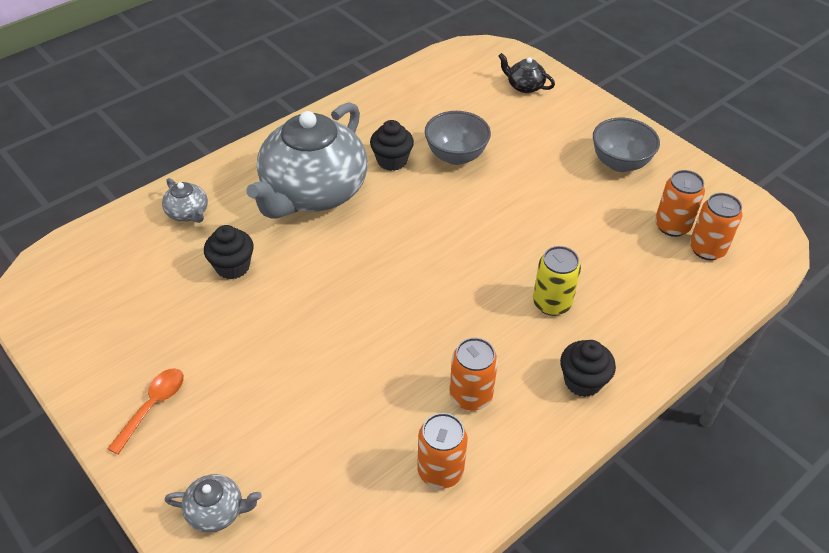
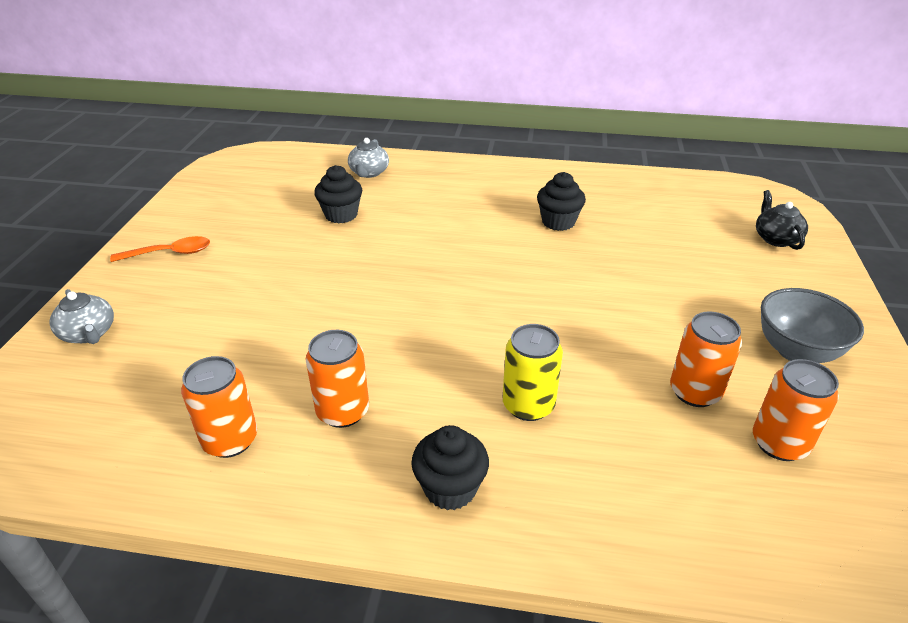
camera: 50 degrees right, 10 degrees down
(313, 192) = (465, 207): grey teapot -> none
(456, 156) = (620, 249): grey bowl -> none
(707, 249) = (796, 497): orange can -> orange can (695, 392)

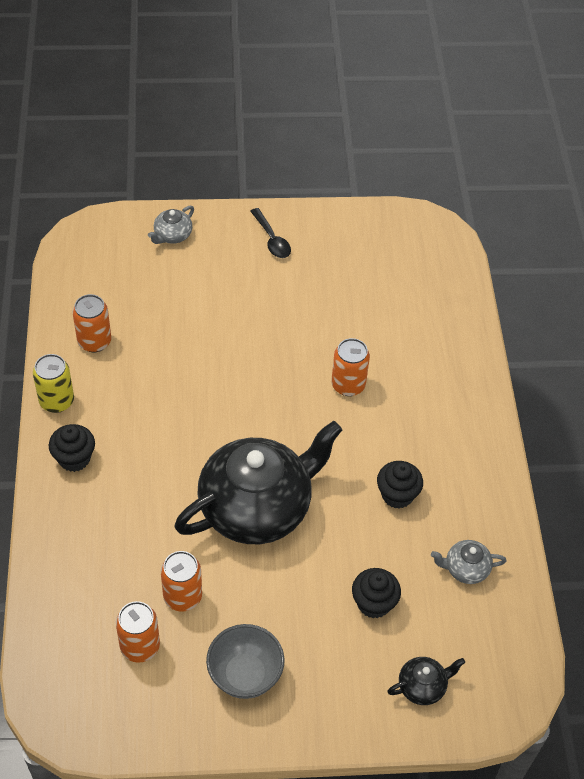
camera: 75 degrees right, 15 degrees up
(170, 253) = (272, 239): orange spoon -> black spoon
(341, 215) = (359, 329): black cupcake -> black cupcake (374, 603)
(343, 411) = (127, 390): orange can -> orange can (348, 385)
(369, 173) = (441, 331): grey teapot -> grey teapot (465, 569)
(528, 405) = (150, 492): yellow can -> yellow can (56, 401)
(563, 313) = (257, 507): none -> black teapot

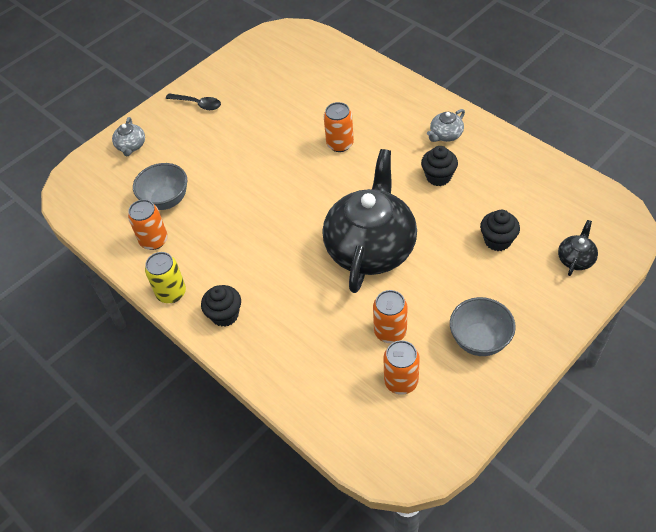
camera: 35 degrees left, 0 degrees up
(143, 312) = (166, 200): none -> grey bowl
(465, 569) = (520, 183): grey teapot -> grey teapot (445, 135)

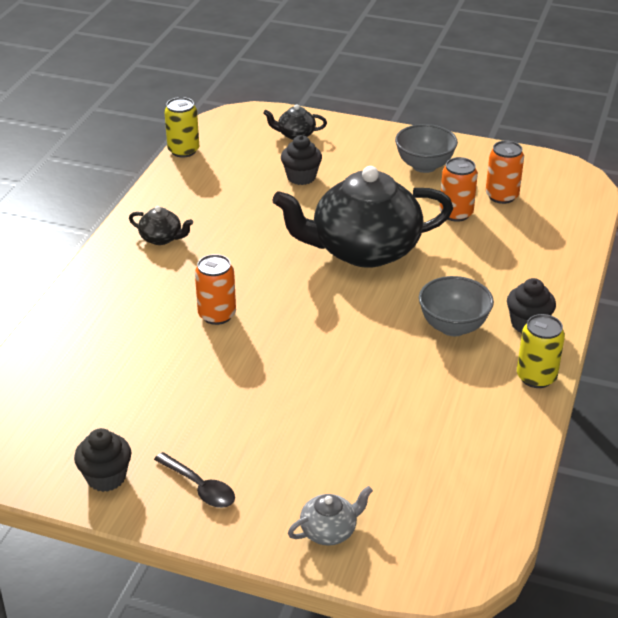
camera: 120 degrees left, 15 degrees down
(154, 240) = (477, 425): orange can -> none
(166, 200) = (406, 442): grey bowl -> grey bowl (453, 327)
(198, 104) = (200, 487): black spoon -> black spoon turned 135 degrees clockwise
(438, 177) = (233, 229): black cupcake -> black cupcake (106, 477)
(445, 135) = (161, 238): grey teapot -> black teapot
(573, 174) = (183, 150): none -> yellow can

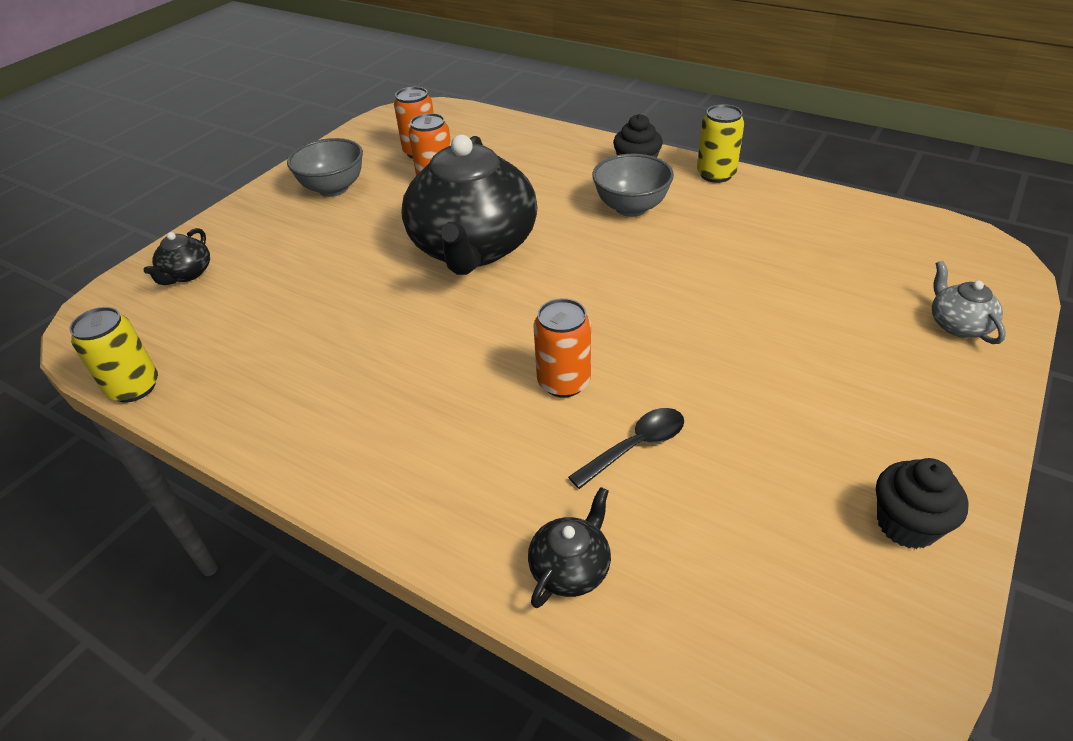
camera: 75 degrees left, 5 degrees up
(161, 238) = (357, 428): black teapot -> black teapot (571, 568)
(200, 487) = (909, 425): black spoon -> black spoon (635, 446)
(301, 177) = (291, 279): black cupcake -> none

